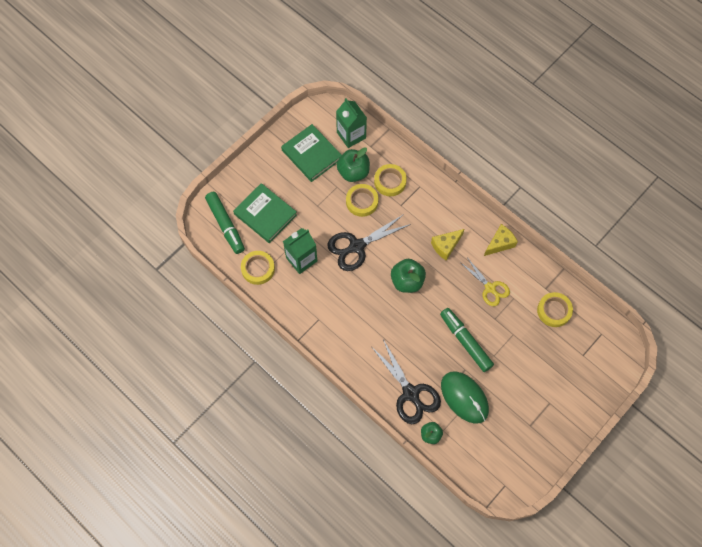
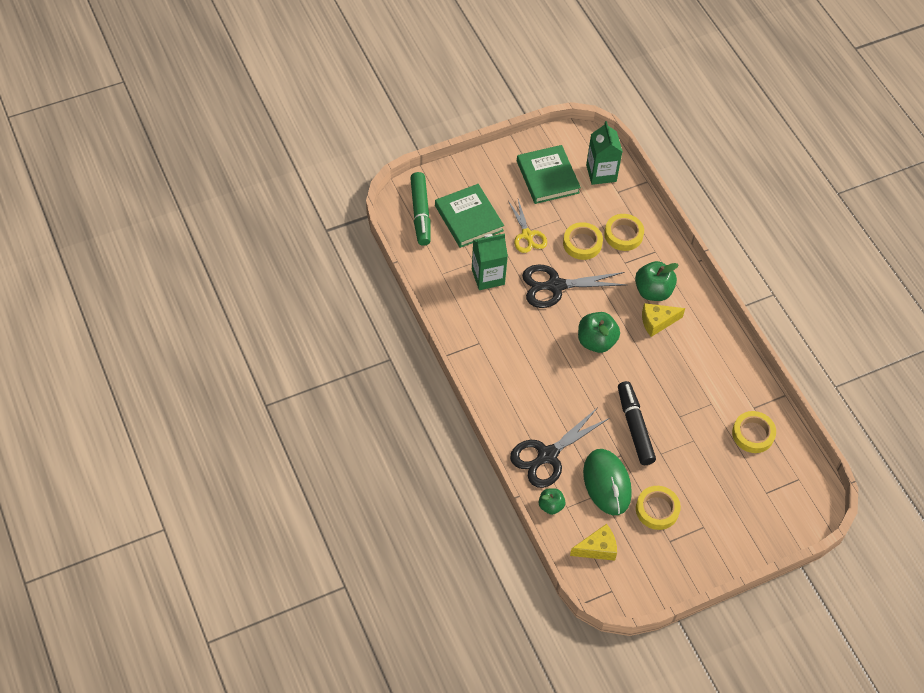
camera: 20 degrees right, 10 degrees down
(258, 269) = (436, 268): yellow tape -> yellow tape (657, 509)
(353, 172) = (586, 211): green apple -> green apple (653, 291)
(410, 393) = (547, 455): black scissors -> black scissors turned 60 degrees clockwise
(465, 341) = (635, 427): green marker -> black marker
(490, 288) = (688, 383): yellow scissors -> yellow scissors (527, 235)
(500, 243) = (721, 342): yellow cheese -> yellow cheese (597, 548)

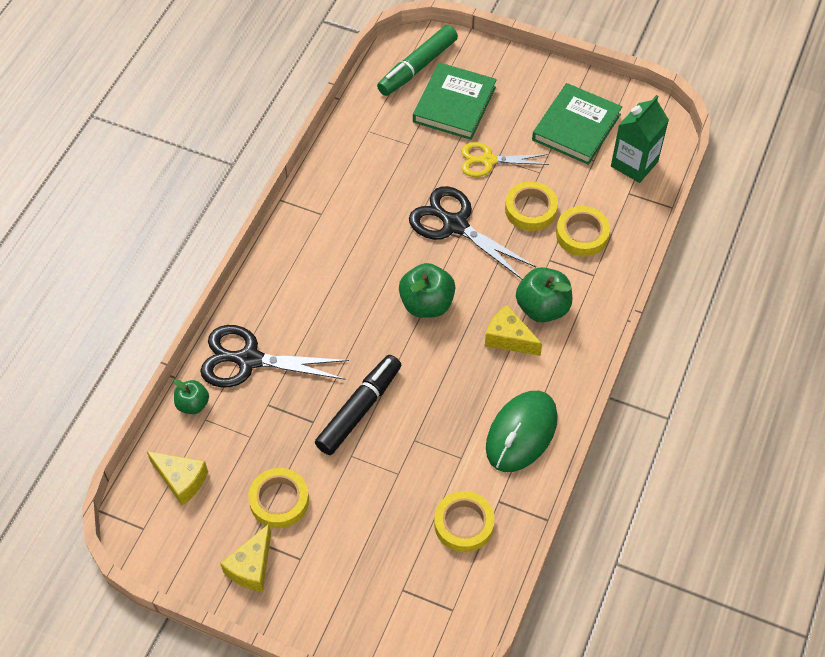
camera: 50 degrees right, 0 degrees up
(488, 276) = (404, 166): green carton -> none
(527, 235) = (488, 160): yellow scissors -> yellow scissors turned 60 degrees clockwise
(607, 483) = (267, 433): green mouse -> green mouse (521, 433)
(687, 554) = (251, 567): none -> yellow cheese

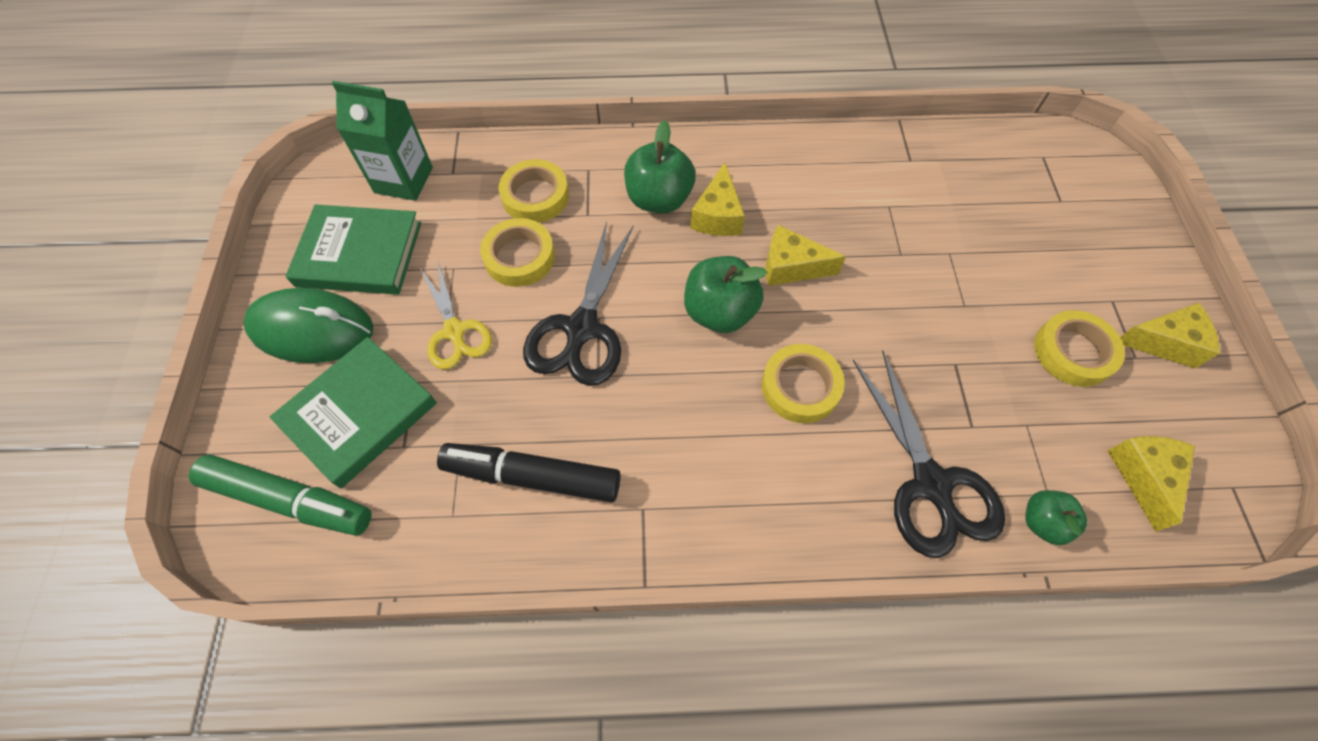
camera: 115 degrees left, 5 degrees up
(359, 409) = (905, 322): black marker -> black marker (532, 476)
(440, 363) = (791, 267): none -> yellow cheese
(454, 104) = (359, 414): green book -> green book turned 45 degrees counterclockwise
(464, 524) = (956, 178): yellow tape -> yellow tape (800, 387)
(521, 433) = (824, 167): green mouse -> green mouse (312, 329)

